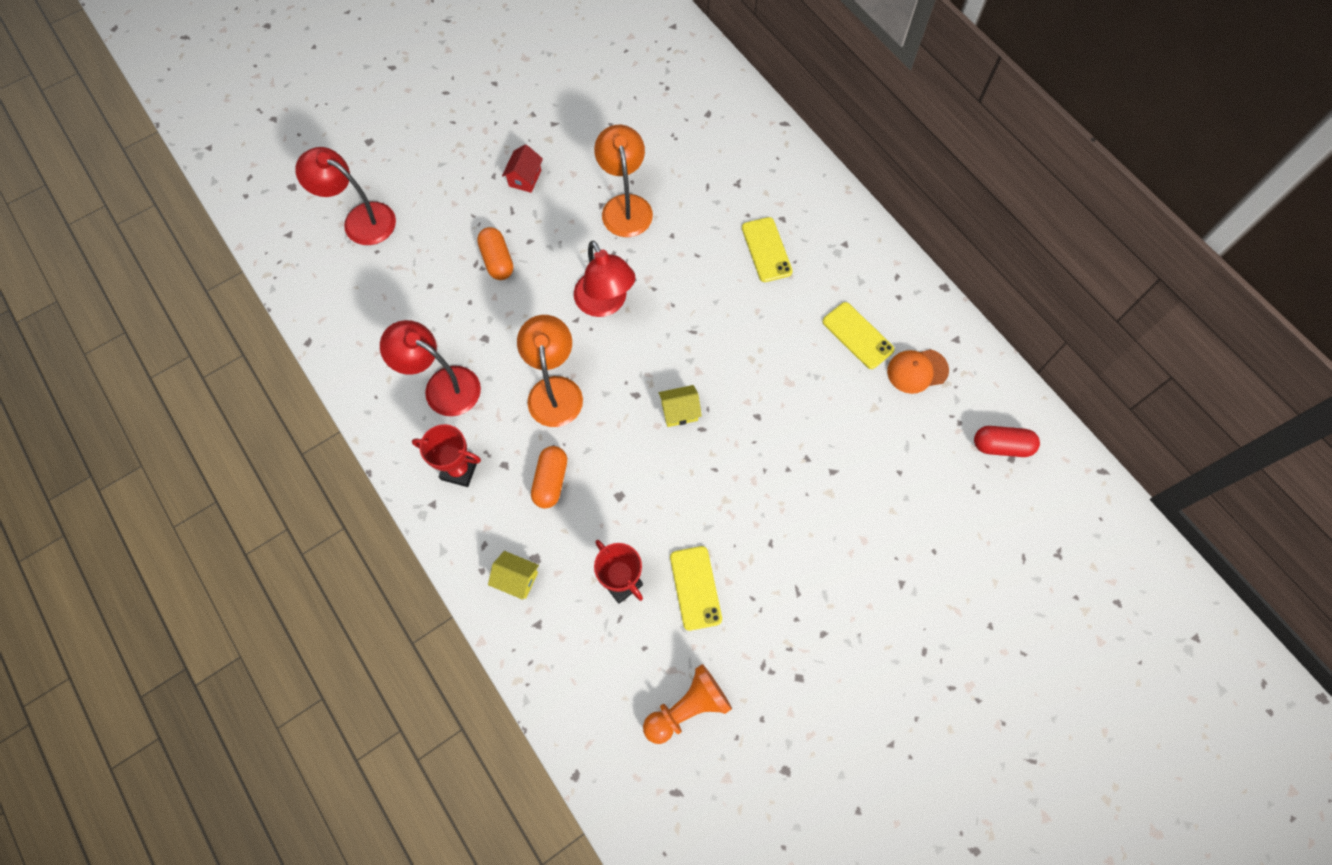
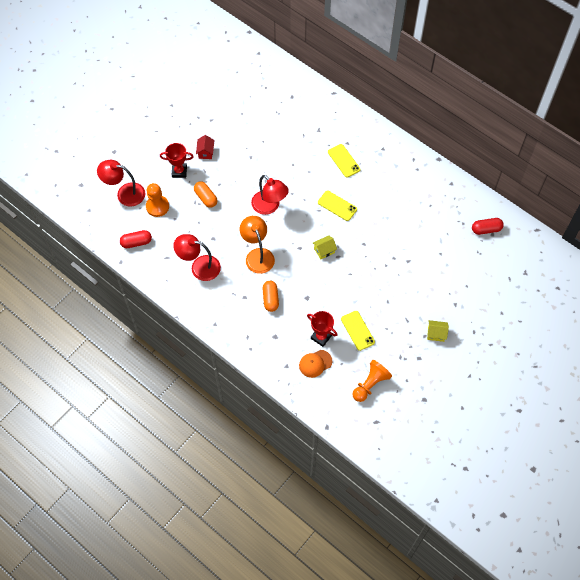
camera: 15 degrees left, 5 degrees down
(348, 313) = (136, 242): none -> red capsule
(407, 256) = (157, 206): none -> orange pawn
(459, 470) = (222, 305): red trophy -> red trophy (179, 171)
(516, 579) = (269, 348): yellow house -> yellow house (436, 334)
(625, 206) = (263, 155): orange lamp -> none
(857, 335) = (402, 193): yellow phone -> yellow phone (337, 206)
(917, 371) = (436, 203): orange cap -> orange cap (315, 363)

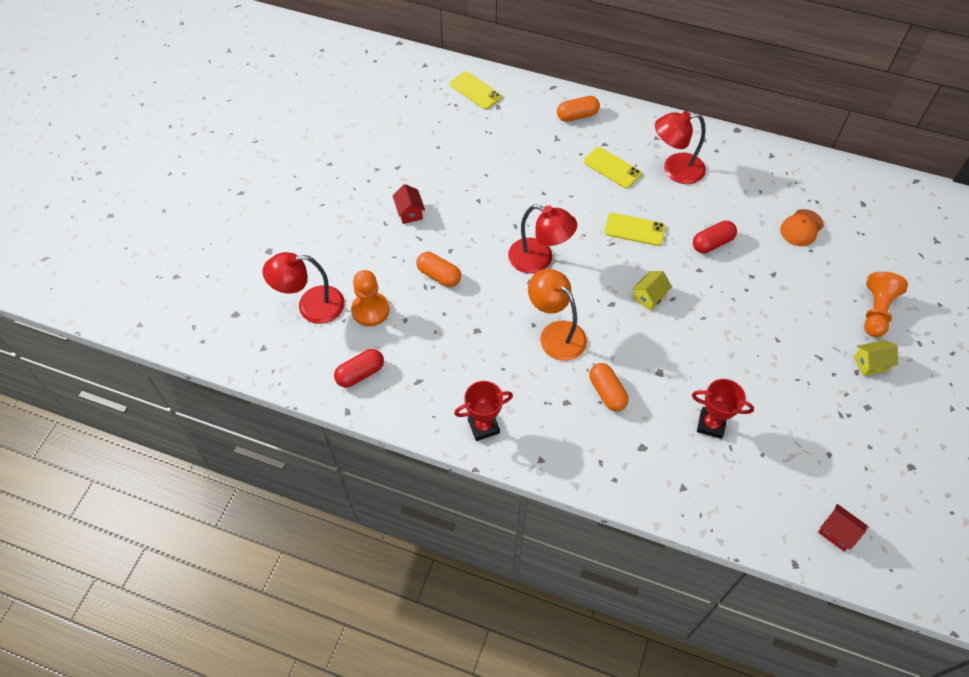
camera: 20 degrees left, 5 degrees down
(179, 171) = (382, 250): red trophy -> red trophy (483, 426)
(199, 267) = (475, 379): red lamp -> red lamp (675, 169)
(315, 363) = (724, 468): orange cap -> orange cap (801, 228)
(339, 118) = (577, 116): none -> orange capsule
(357, 330) = (758, 396): yellow phone -> yellow phone (475, 91)
(360, 419) = (837, 532): none -> red house
(370, 384) = (821, 472): orange pawn -> orange pawn (876, 311)
(486, 229) = (851, 200): red capsule -> red capsule (712, 243)

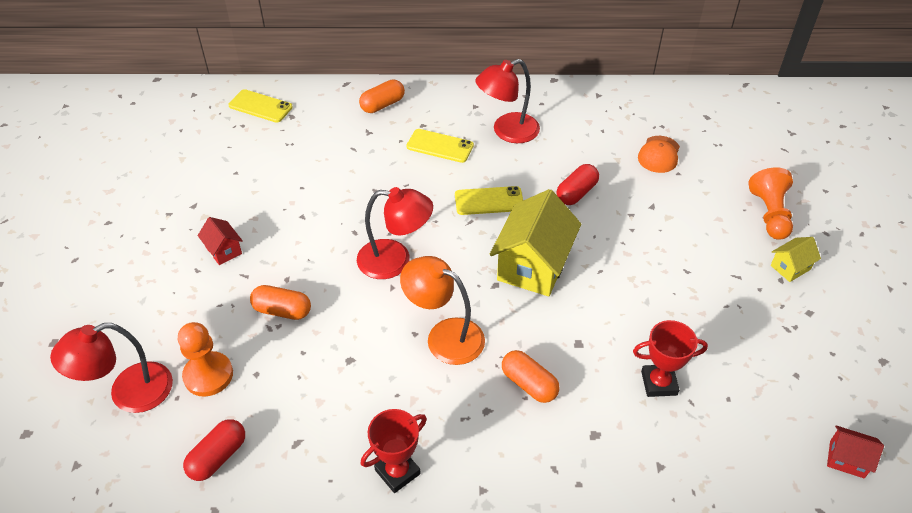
camera: 20 degrees left, 10 degrees down
(649, 297) = (533, 265): yellow house -> yellow house, size x2.11

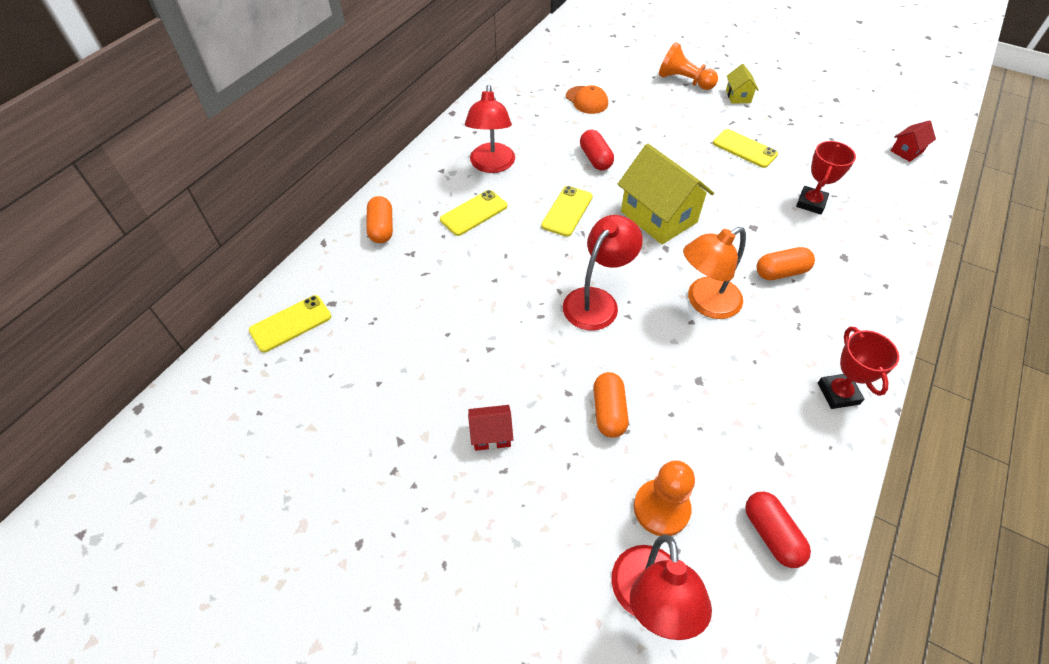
camera: 60 degrees left, 5 degrees up
(282, 310) = (608, 411): orange capsule -> orange capsule turned 45 degrees counterclockwise
(699, 300) = (744, 149): none -> yellow phone

